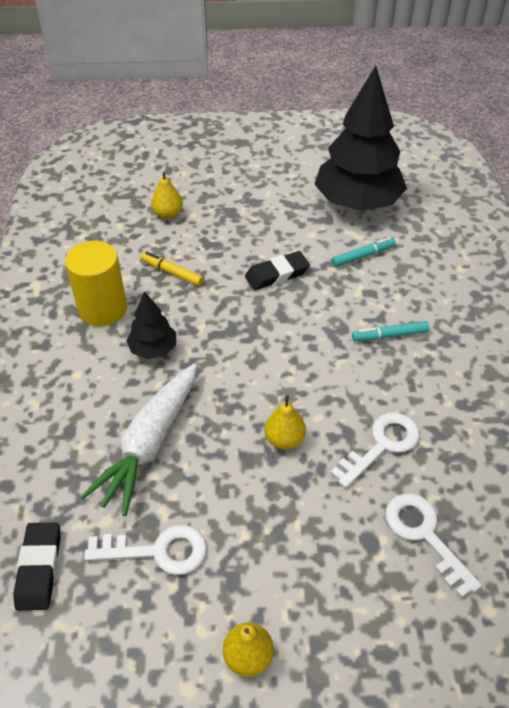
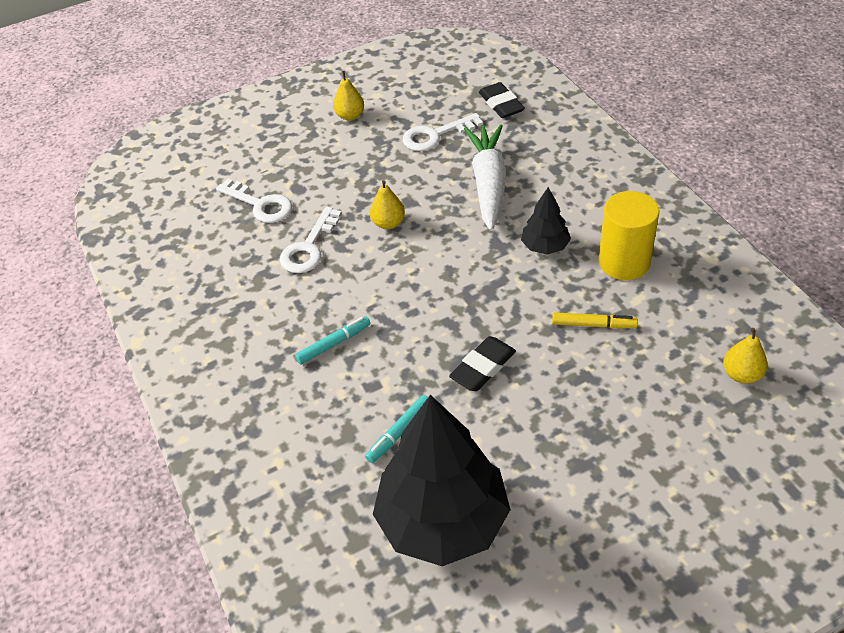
camera: 160 degrees right, 0 degrees up
(168, 214) = (665, 397): yellow pear -> yellow pear (741, 374)

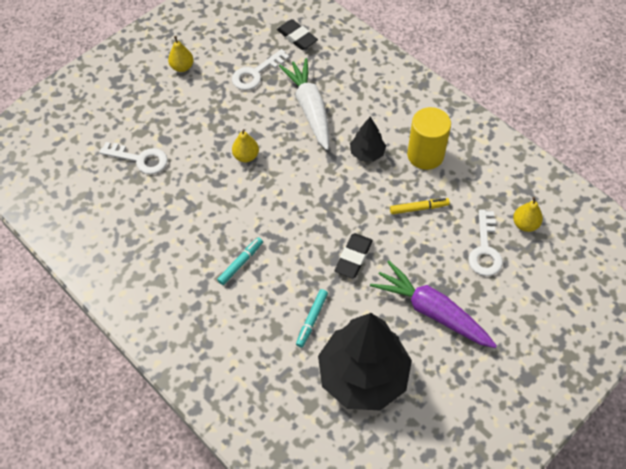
camera: 20 degrees left, 10 degrees up
(309, 247) = (192, 188): white key -> white key (485, 249)
(569, 458) = (431, 311): none -> purple carrot

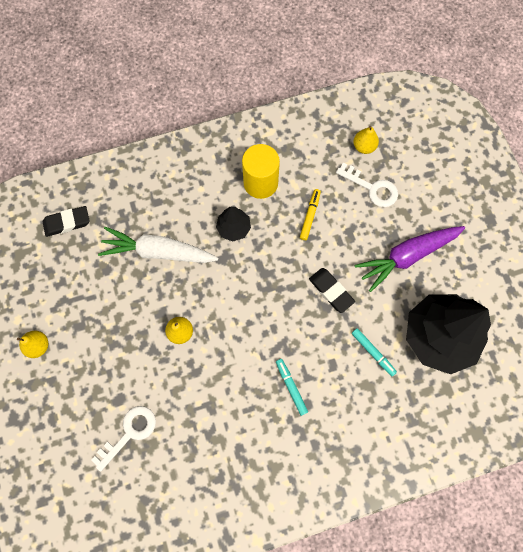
camera: 65 degrees left, 15 degrees up
(256, 73) = (89, 280): white key -> none

